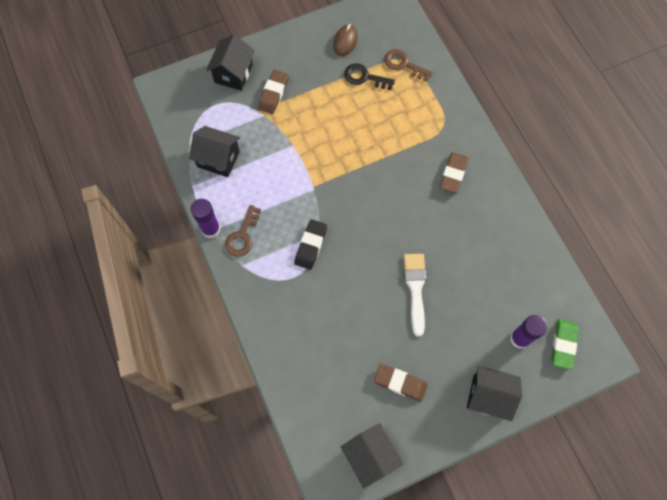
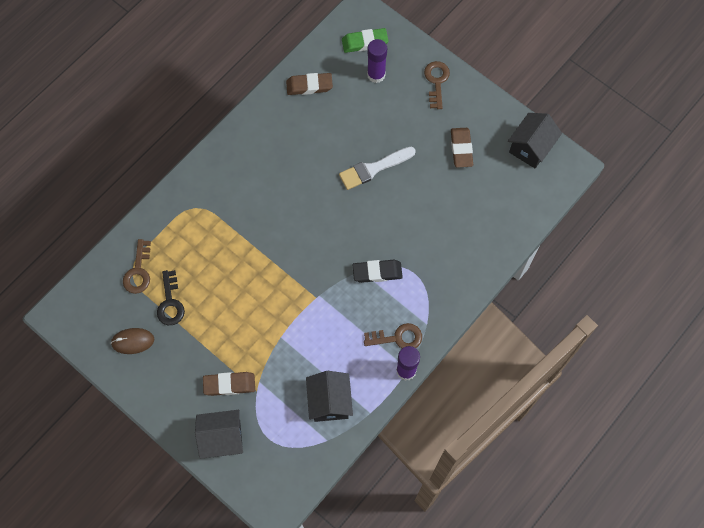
camera: 115 degrees left, 0 degrees up
(453, 174) = (245, 180): brown eraser -> brown eraser (309, 86)
(488, 396) = (436, 81): black house -> brown key

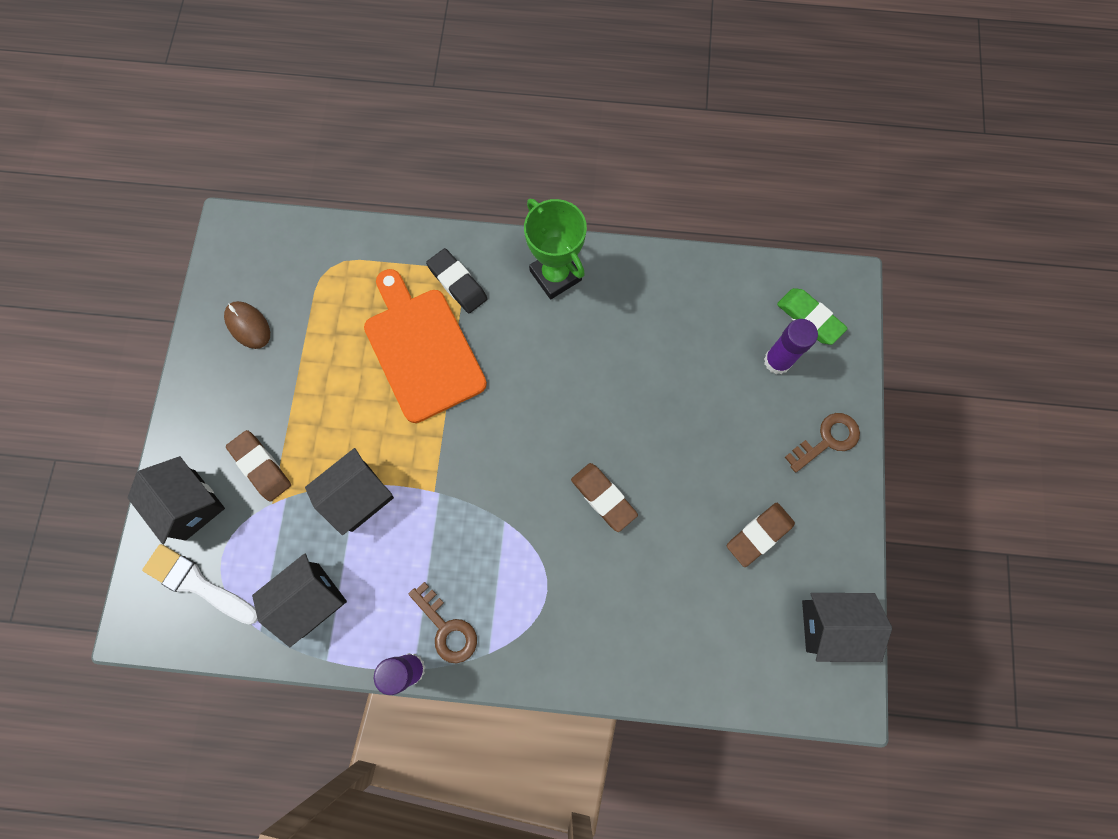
camera: 55 degrees right, 5 degrees up
(138, 271) = (335, 274): brown key -> none
(170, 303) = (319, 333): black key -> none
(226, 252) = (422, 349): none -> orange cutting board
(237, 152) = (555, 275): none -> green trophy
(289, 340) = (358, 497): none -> black house
(309, 86) = (700, 295): brown eraser -> brown eraser (603, 498)
(373, 169) = (650, 444): white brush -> white brush (197, 583)
(377, 272) = (516, 543): black eraser -> black eraser (457, 283)

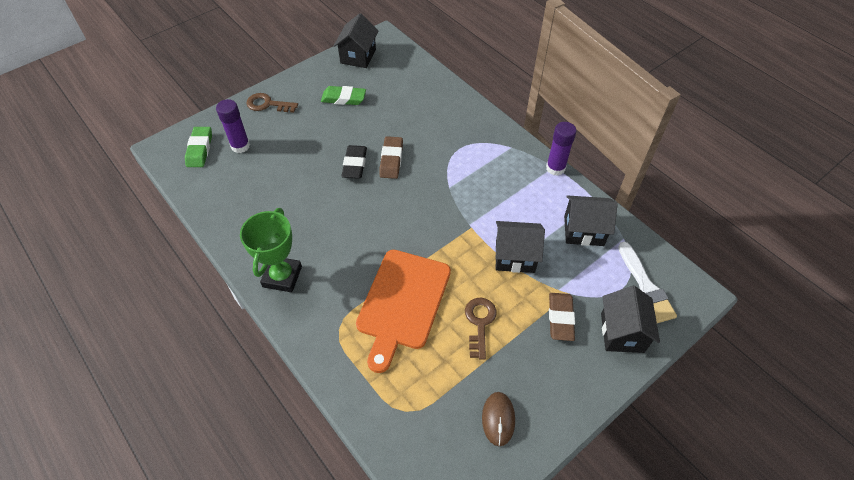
camera: 135 degrees left, 20 degrees down
(447, 628) = (522, 169): brown key -> brown key (479, 323)
(457, 283) = (339, 323): black eraser -> black eraser (354, 164)
(759, 534) = (343, 98): brown eraser -> green eraser
(831, 626) = (358, 56): black house -> black house turned 60 degrees clockwise

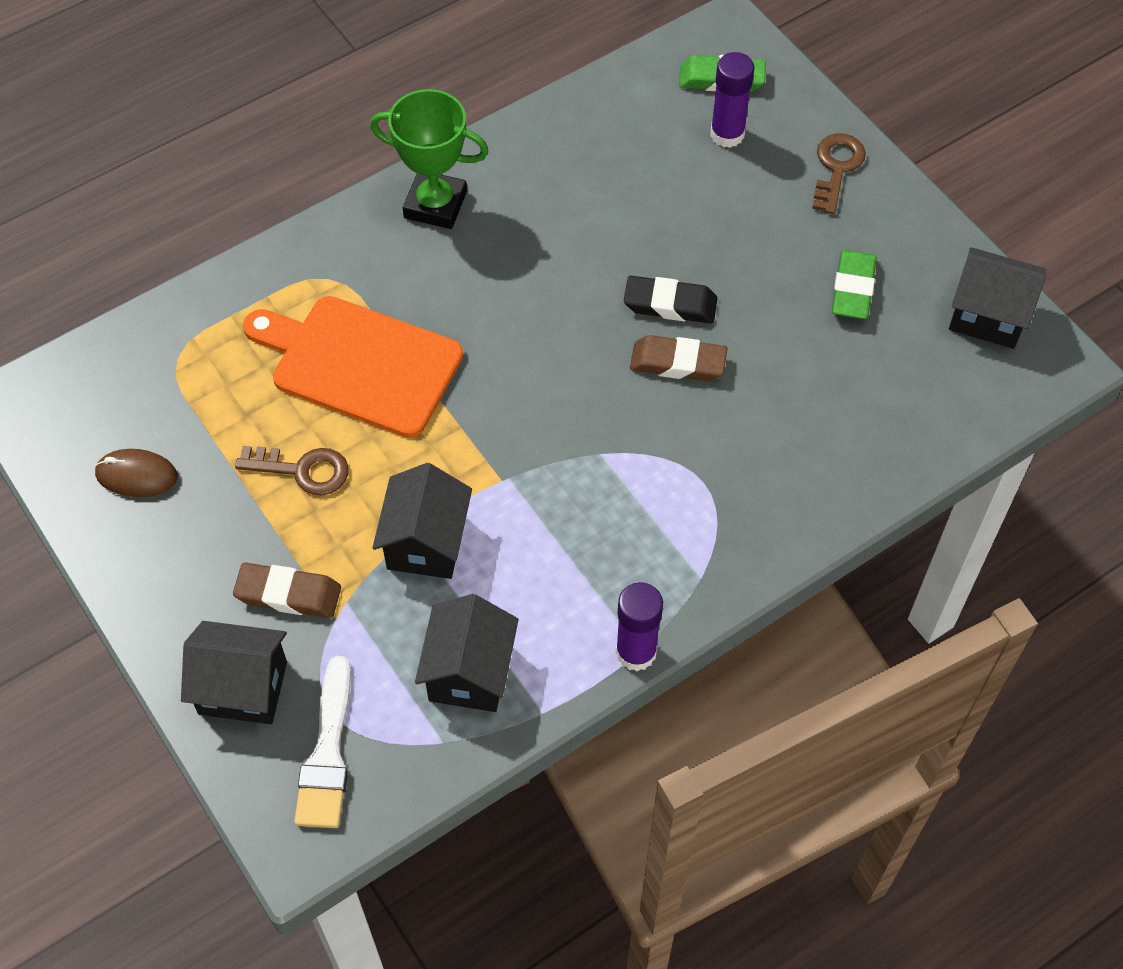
camera: 95 degrees right, 5 degrees up
(645, 286) = (327, 753): white brush -> white brush turned 75 degrees counterclockwise

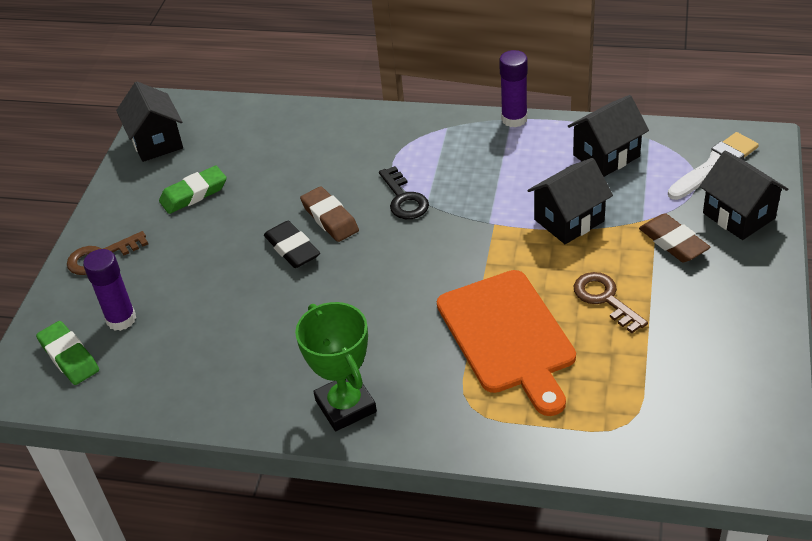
camera: 130 degrees left, 15 degrees down
(136, 475) = (718, 363): brown mouse -> none
(630, 441) = (404, 199): none -> black key

